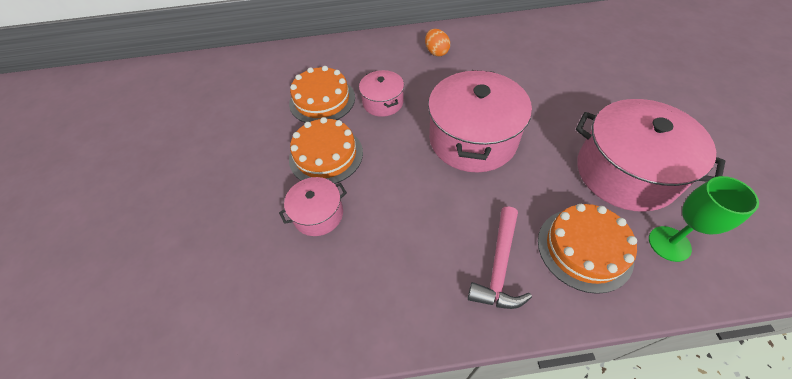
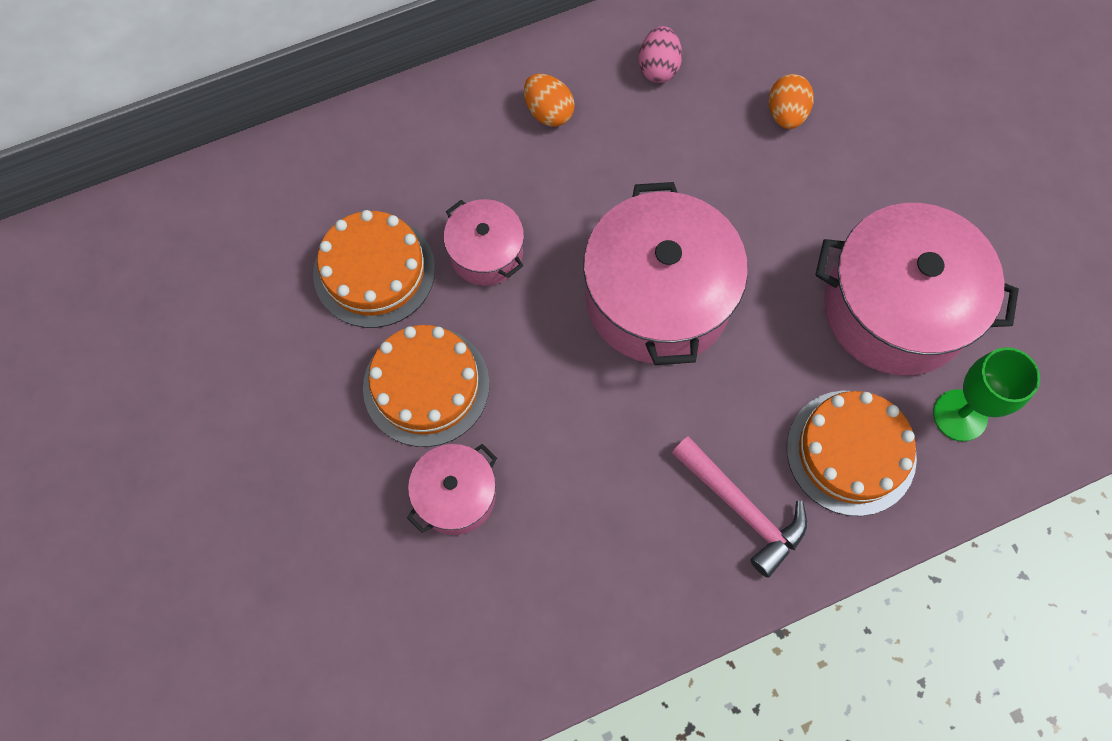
camera: 20 degrees left, 15 degrees up
(499, 43) = (658, 68): none -> pink egg
(499, 266) = (742, 509): pink hammer -> pink hammer turned 45 degrees counterclockwise
(567, 71) = (786, 114): none -> orange egg

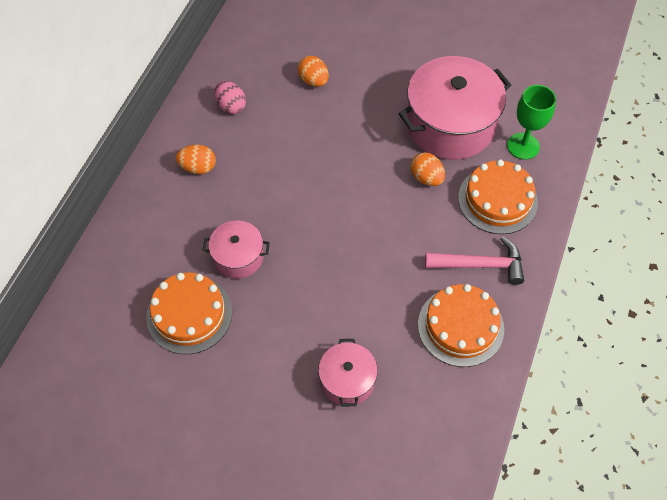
camera: 45 degrees left, 10 degrees down
(426, 385) = (276, 344): orange cake -> orange cake (460, 326)
(657, 297) = (343, 207): pink pot -> none
(792, 348) = (426, 178): none -> orange egg

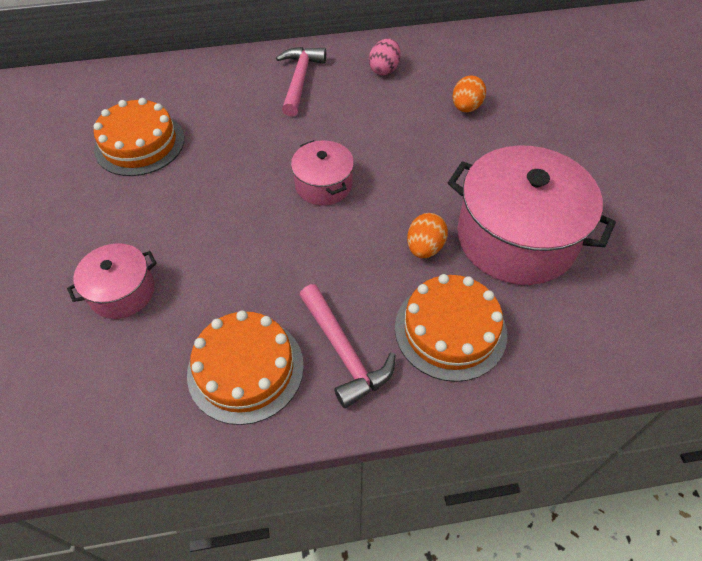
camera: 60 degrees right, 5 degrees down
(198, 167) = (300, 80): orange egg -> pink hammer
(238, 257) = (221, 147): pink pot -> pink pot (324, 185)
(523, 146) = (552, 322): green goblet -> none

